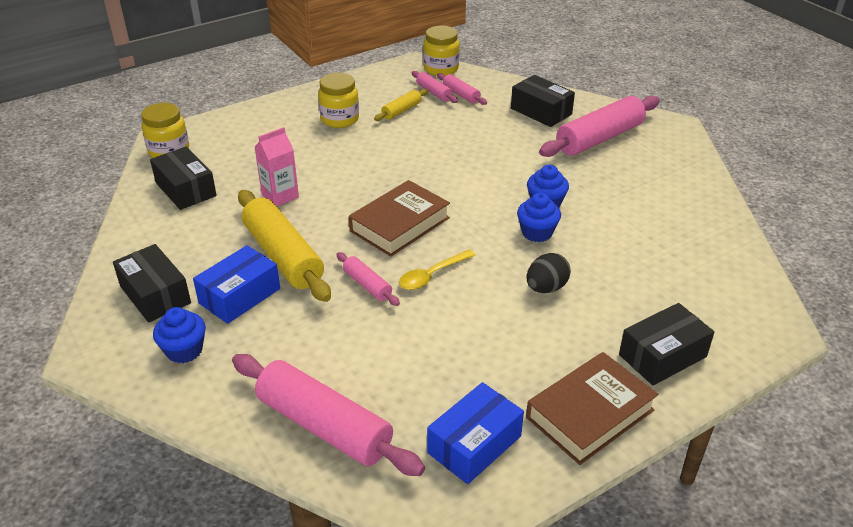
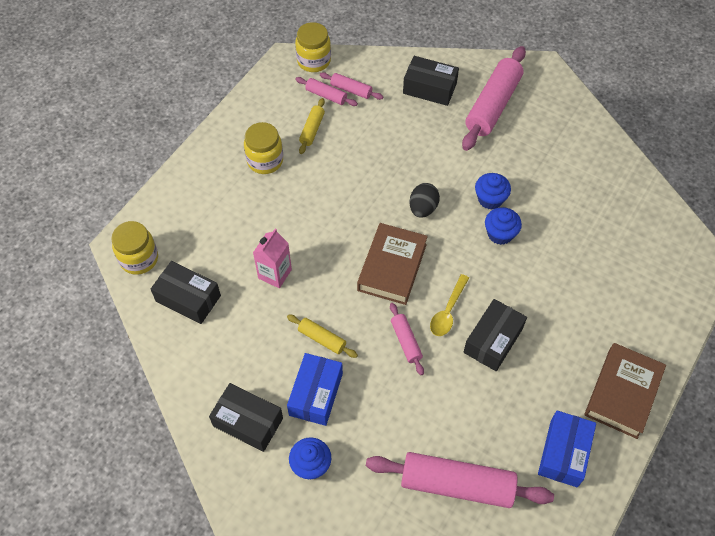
camera: 25 degrees left, 20 degrees up
(283, 256) = (322, 339): yellow rolling pin -> yellow rolling pin, size x0.49
(367, 285) = (406, 341): pink rolling pin -> pink rolling pin turned 45 degrees clockwise
(546, 288) = (536, 289): black egg -> black egg (423, 208)
(662, 355) = (644, 320): black box -> black box (493, 340)

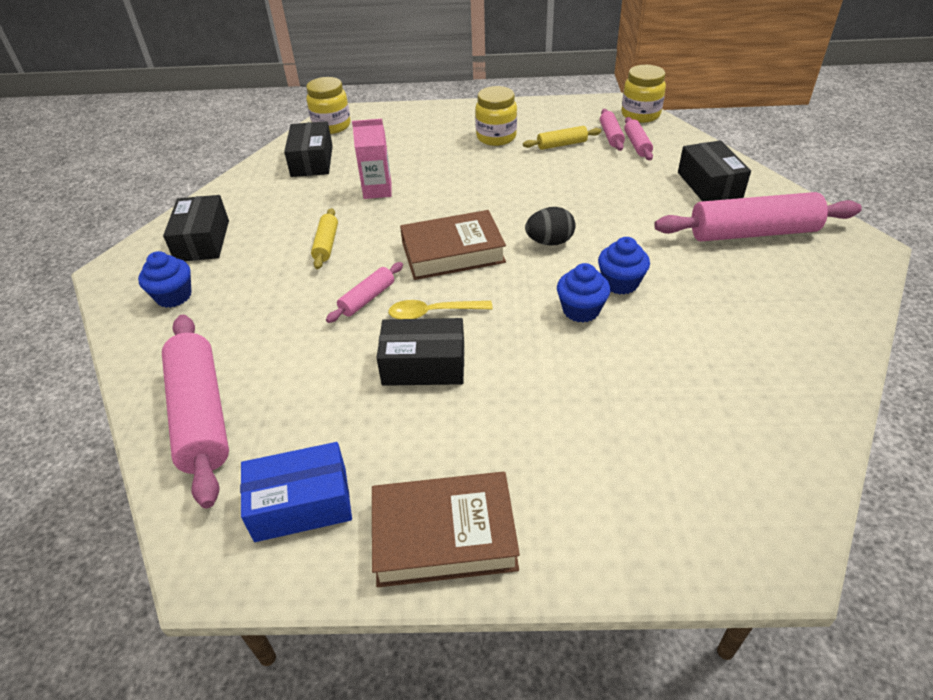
camera: 60 degrees right, 15 degrees down
(316, 394) = (258, 266): blue box -> none

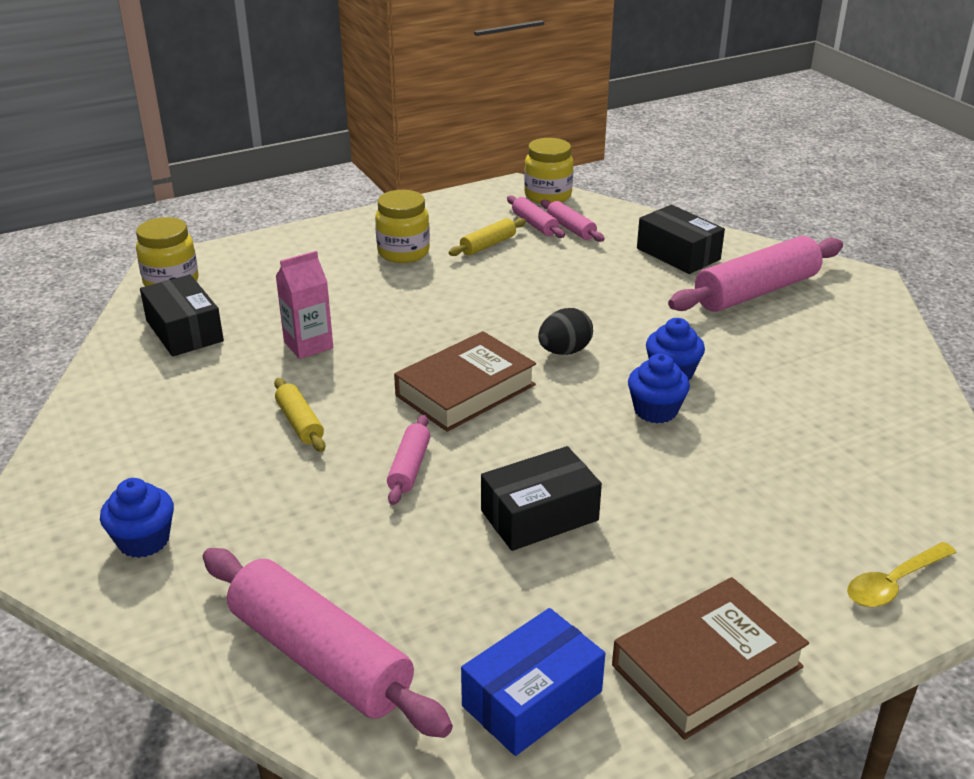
camera: 30 degrees left, 10 degrees down
(202, 241) = (118, 464): black box -> none
(433, 313) = (501, 460): yellow spoon -> yellow spoon (894, 583)

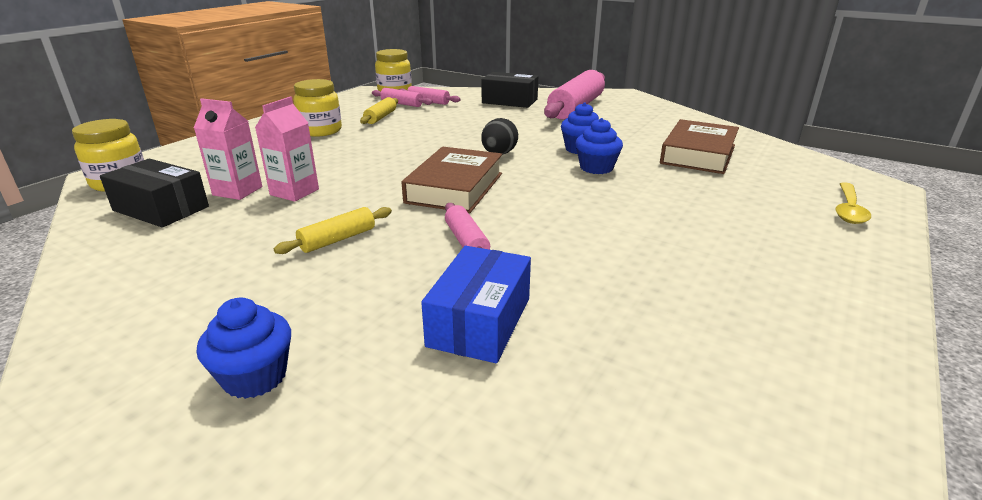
camera: 30 degrees left, 5 degrees down
(260, 327) = (237, 191): none -> pink carton
(300, 423) = (337, 239): yellow rolling pin -> yellow rolling pin turned 75 degrees counterclockwise
(320, 657) = (554, 407): pink rolling pin -> none
(532, 698) = (762, 360): blue box -> blue box (479, 322)
(539, 515) = (600, 241): black box -> none
(707, 666) = (832, 289): brown book -> brown book (698, 154)

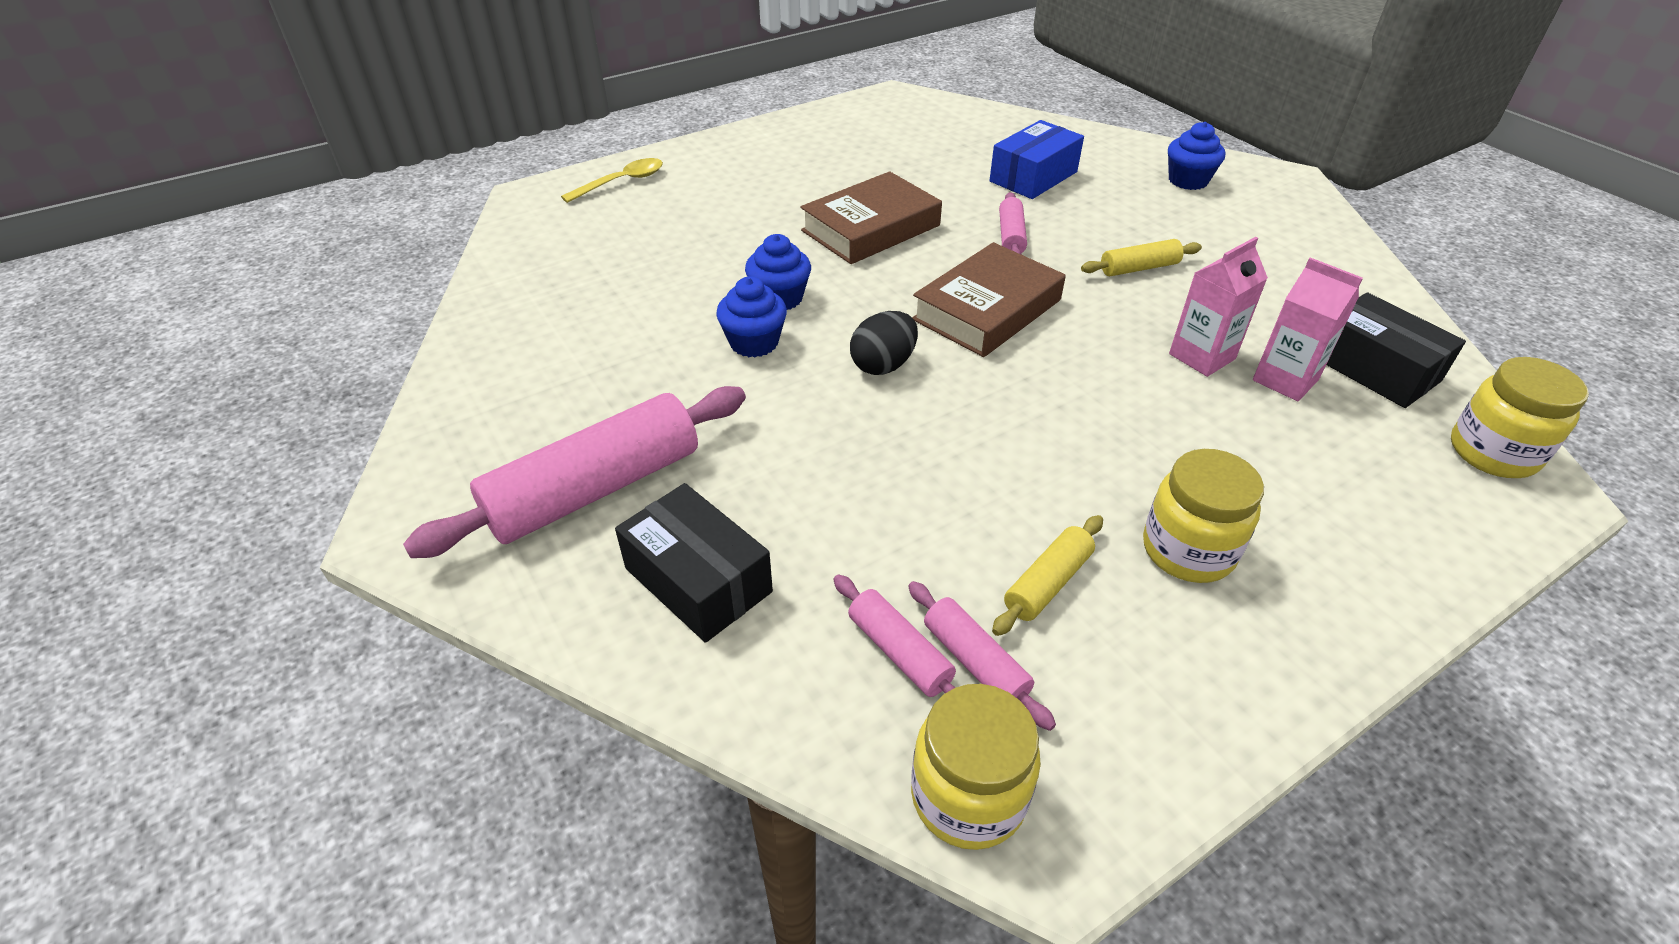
camera: 155 degrees left, 15 degrees up
(698, 154) = (615, 287): brown book -> brown book (871, 228)

